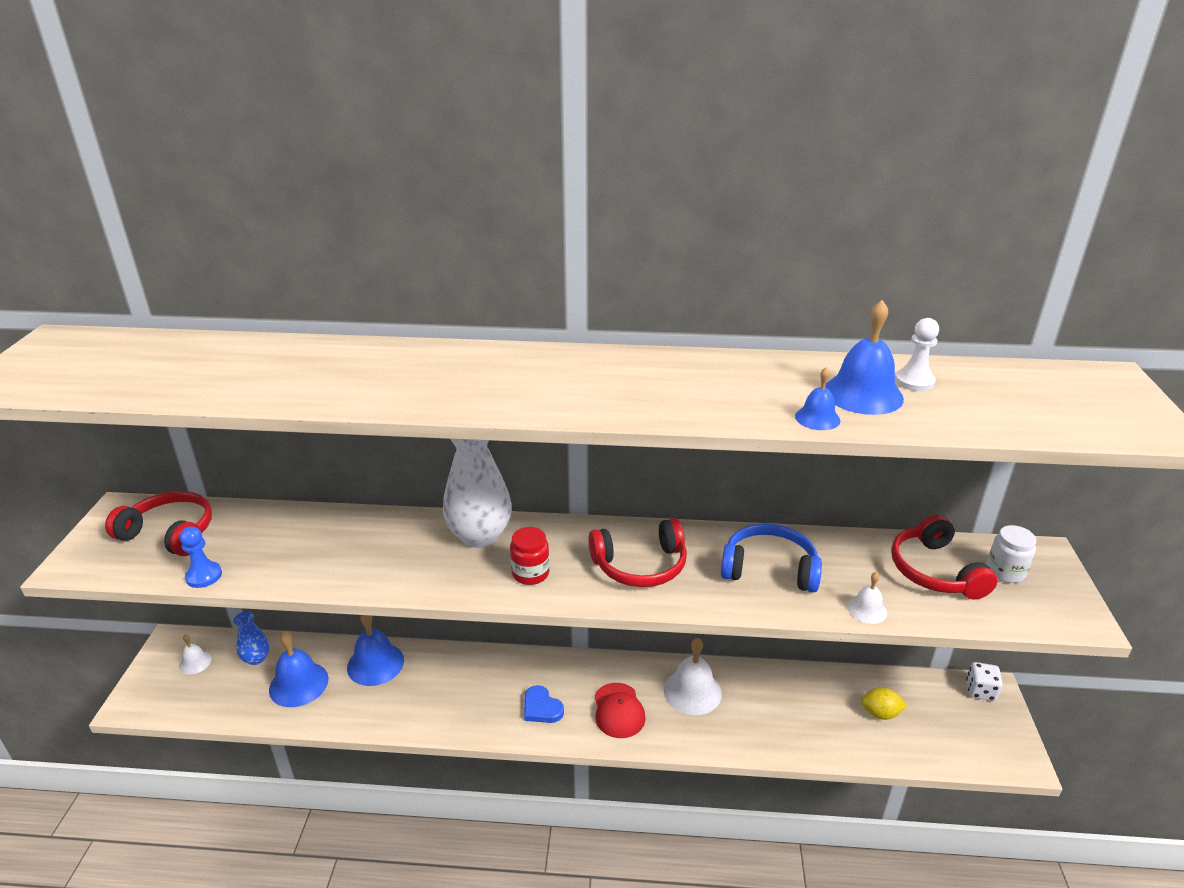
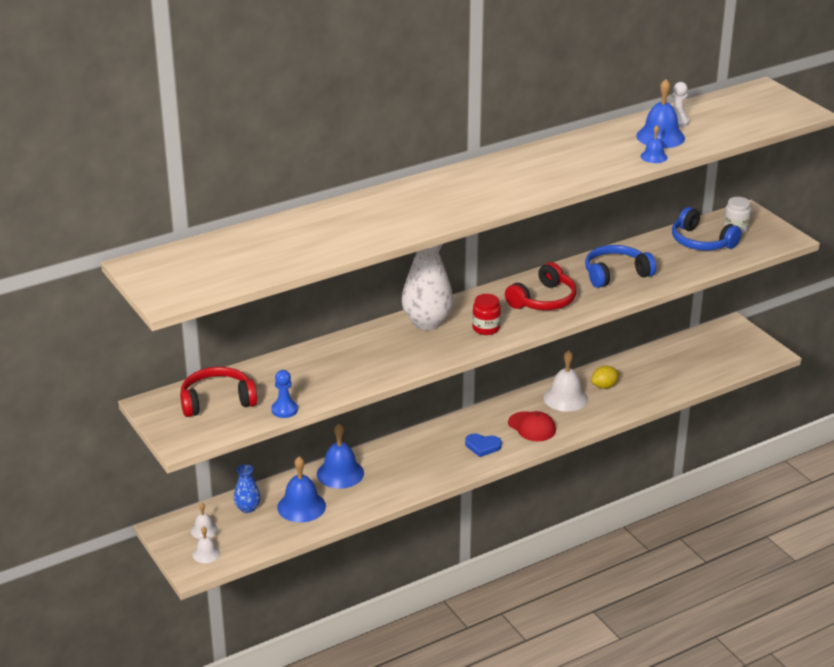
camera: 35 degrees left, 0 degrees up
(867, 609) = (685, 274): white bell -> white bell (206, 554)
(880, 713) = (682, 363): yellow lemon -> yellow lemon (604, 386)
(934, 571) = (701, 242): red headphones -> blue headphones
(980, 691) = (726, 328): white dice -> none

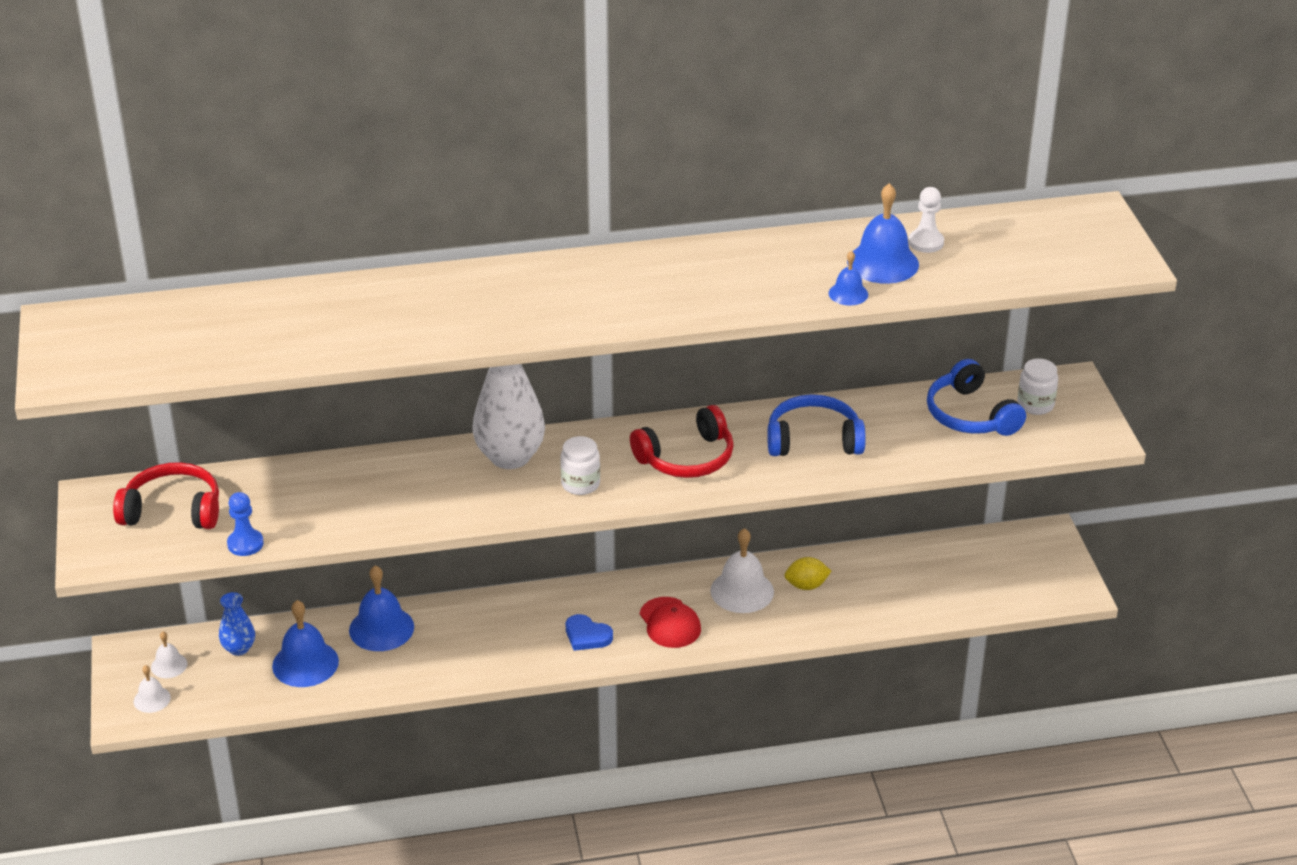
camera: 20 degrees right, 5 degrees up
(486, 328) = (580, 484): red jar -> white jar

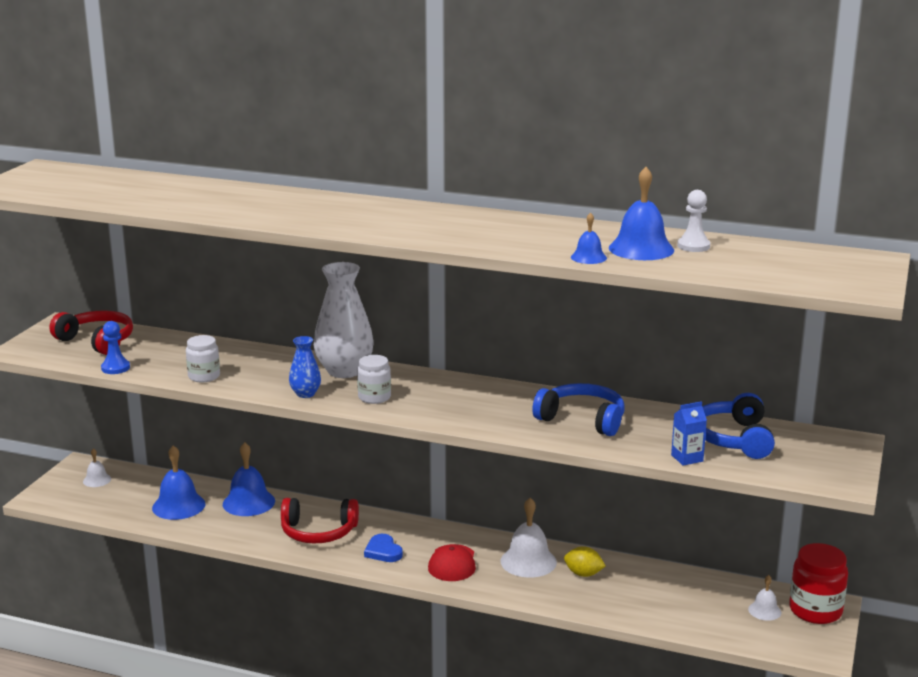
camera: 30 degrees right, 15 degrees down
(152, 699) = (65, 494): white bell -> white bell (764, 610)
(239, 648) = (148, 485): blue vase -> blue vase (305, 394)
(687, 458) = (470, 404): red headphones -> red headphones (318, 532)
(950, 456) = (687, 458): none -> blue carton
(1035, 405) = (800, 447): white jar -> white jar (204, 376)
(1041, 546) = (815, 610): none -> red jar

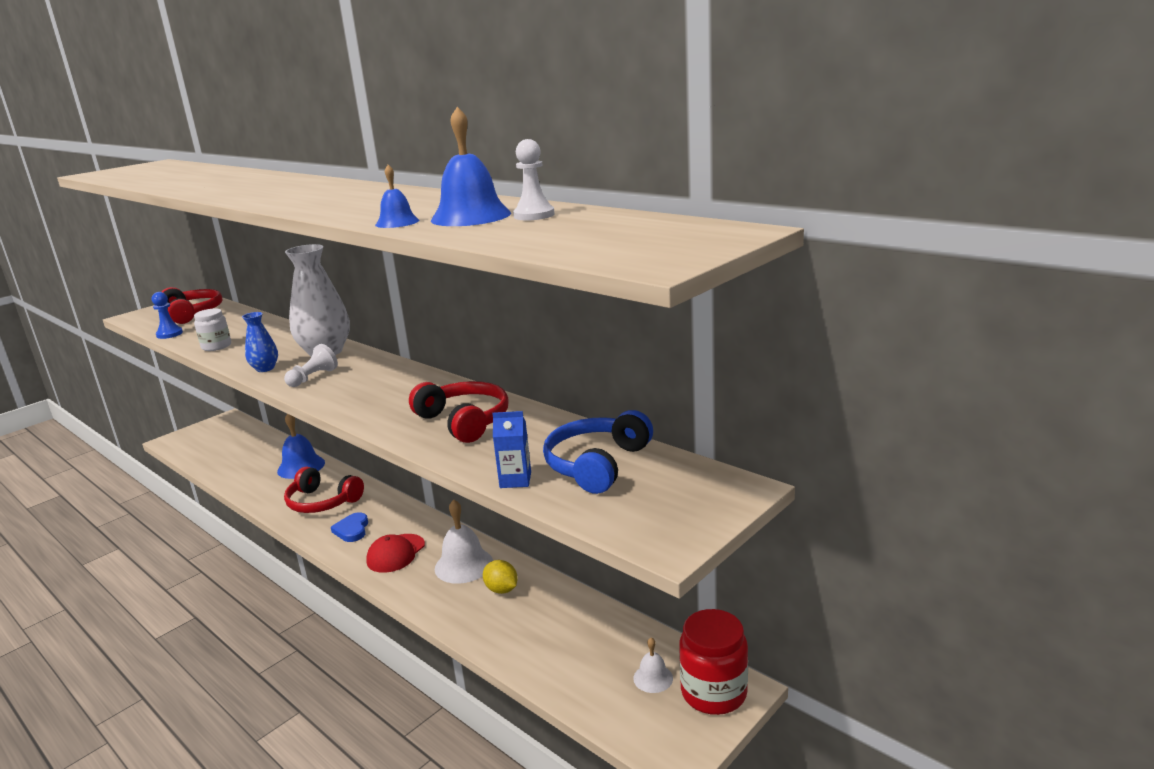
camera: 25 degrees right, 0 degrees up
(97, 480) = (222, 432): white bell -> none
(178, 506) = (250, 461): blue bell -> none
(374, 397) = (313, 377): white jar -> white pawn
(582, 419) = (464, 421): blue headphones -> red headphones

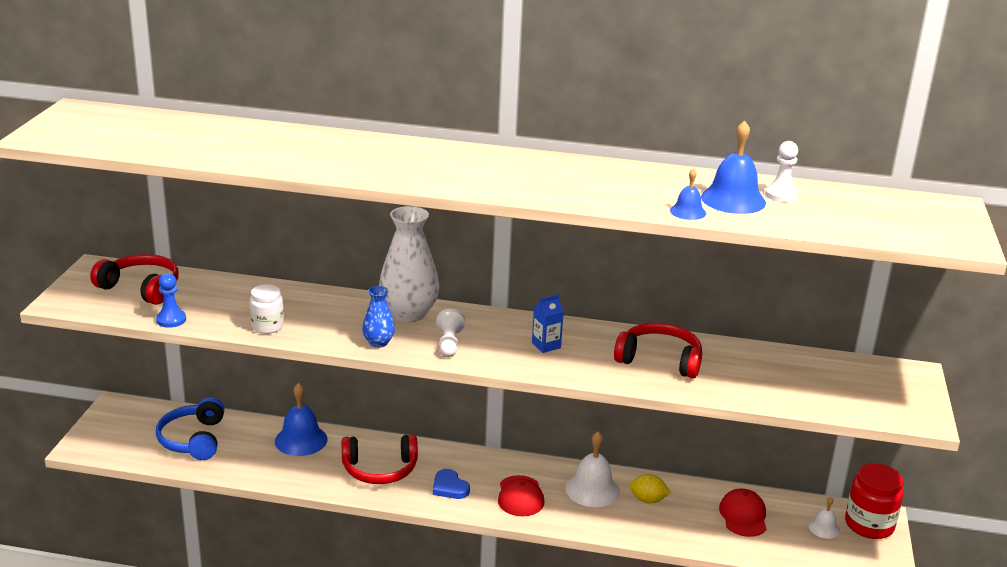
camera: 35 degrees left, 5 degrees up
(515, 480) = (772, 399): blue carton -> blue carton (546, 345)
(577, 635) = (743, 516): none -> red cap
(596, 464) = (807, 375): blue headphones -> blue headphones (193, 439)

